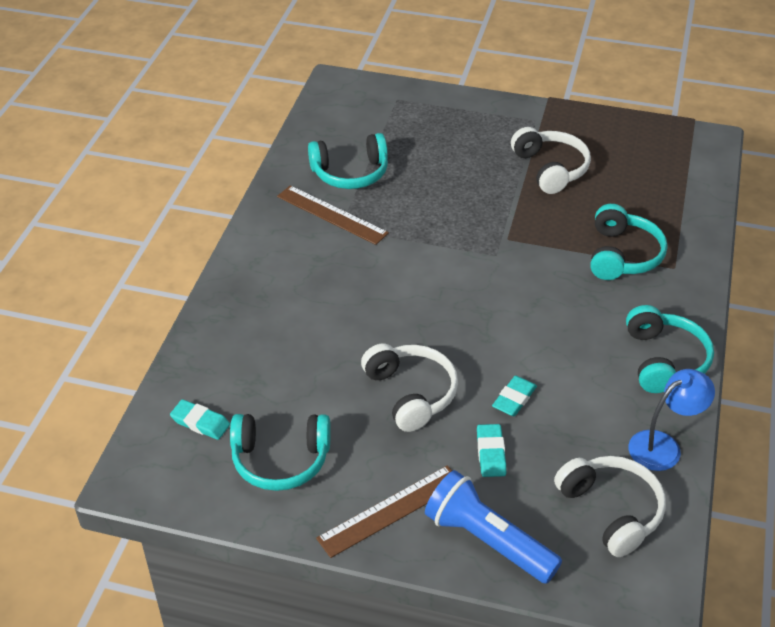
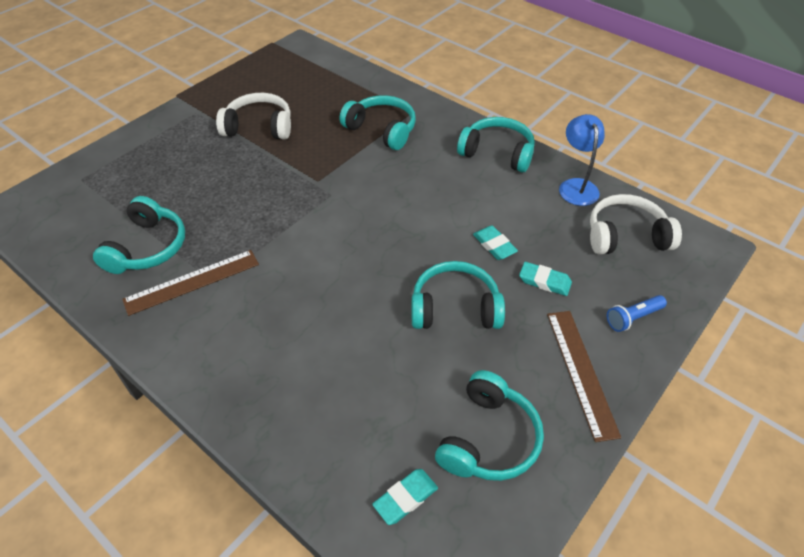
camera: 65 degrees left, 5 degrees up
(410, 393) = (455, 308): white headphones -> turquoise headphones
(488, 540) = (633, 318): blue flashlight -> blue flashlight, size x0.53

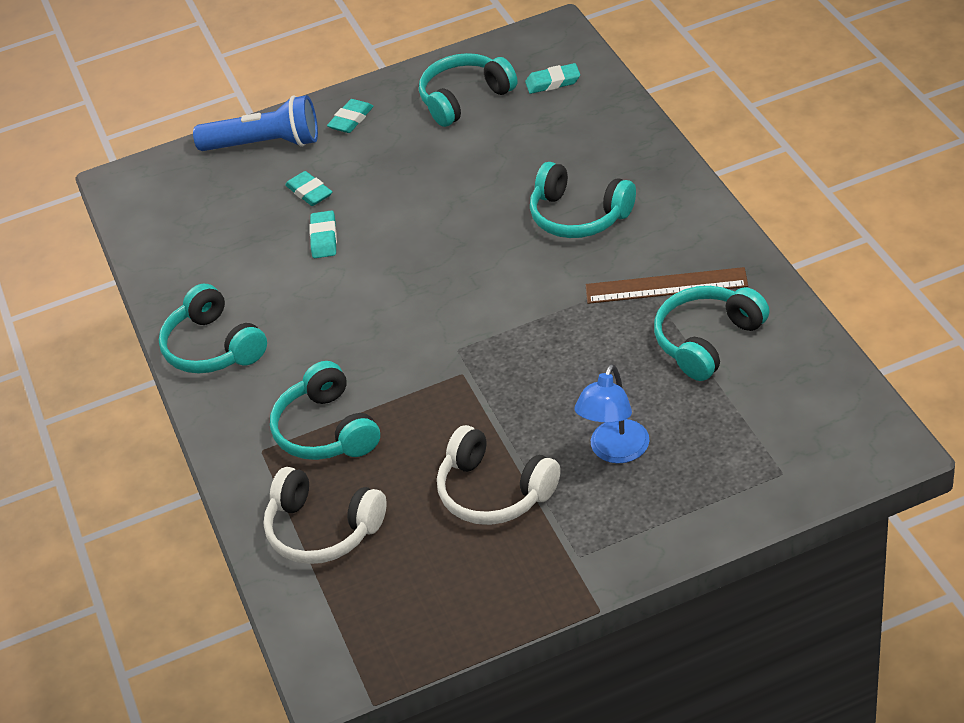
camera: 145 degrees left, 5 degrees down
(455, 308) = (414, 191): turquoise headphones -> turquoise headphones (579, 215)
(576, 186) = (171, 277): blue lamp -> blue lamp (615, 451)
(581, 372) = (351, 120): brown ruler -> turquoise eraser
(626, 236) = (186, 211): white headphones -> white headphones (323, 529)
(633, 318) = (265, 144): blue flashlight -> blue flashlight, size x1.90

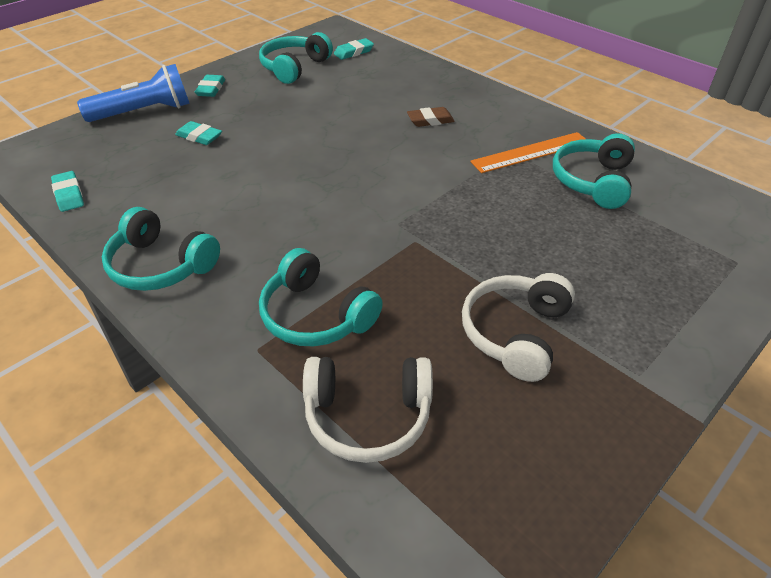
camera: 30 degrees left, 0 degrees up
(324, 238) = (229, 165): turquoise eraser -> turquoise eraser (69, 194)
(494, 491) = (516, 333): white headphones -> white headphones turned 105 degrees clockwise
(579, 215) = (430, 120): turquoise headphones -> brown eraser
(615, 451) = (593, 275): blue lamp -> none
(666, 286) = (531, 152): brown ruler -> orange ruler

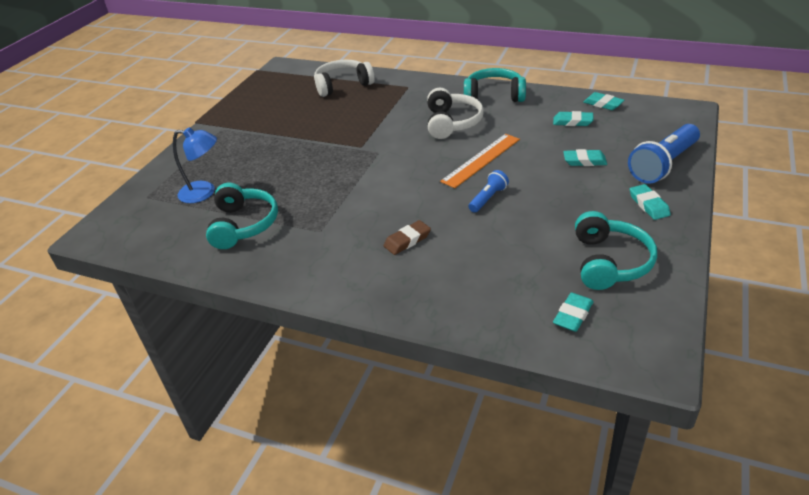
camera: 160 degrees right, 5 degrees down
(139, 183) = (572, 122): none -> turquoise eraser
(316, 315) = (391, 103): turquoise headphones -> none
(328, 132) = (488, 198): none -> blue flashlight
(516, 333) = (285, 125): white headphones -> white headphones (451, 123)
(531, 152) = (300, 236): orange ruler -> orange ruler (481, 160)
(649, 240) = (204, 192): none -> blue lamp

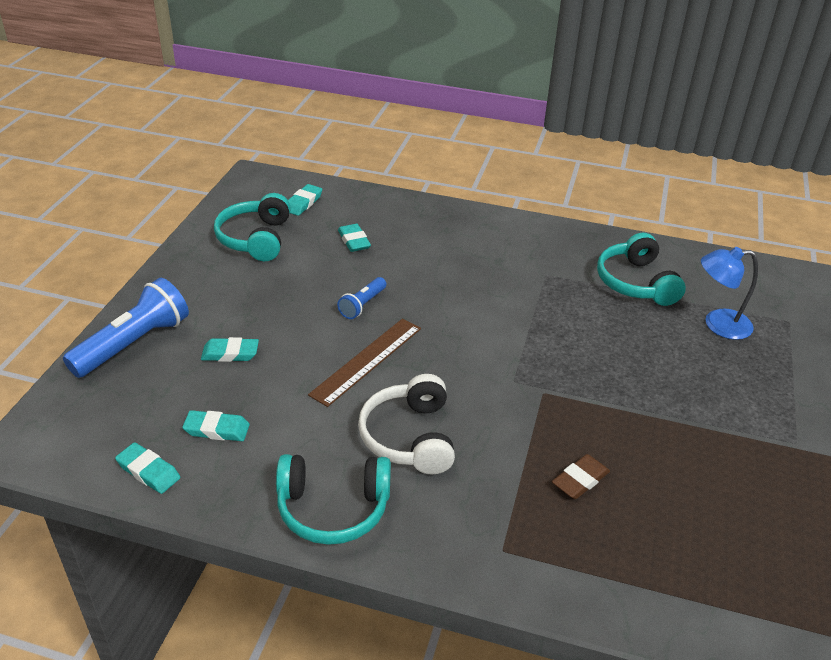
camera: 170 degrees right, 0 degrees up
(343, 85) = (642, 564): white headphones -> none
(407, 240) = (449, 262): brown eraser -> brown eraser (580, 480)
(481, 160) = (367, 360): orange ruler -> brown ruler
(648, 205) = (185, 292): turquoise eraser -> turquoise eraser (354, 241)

